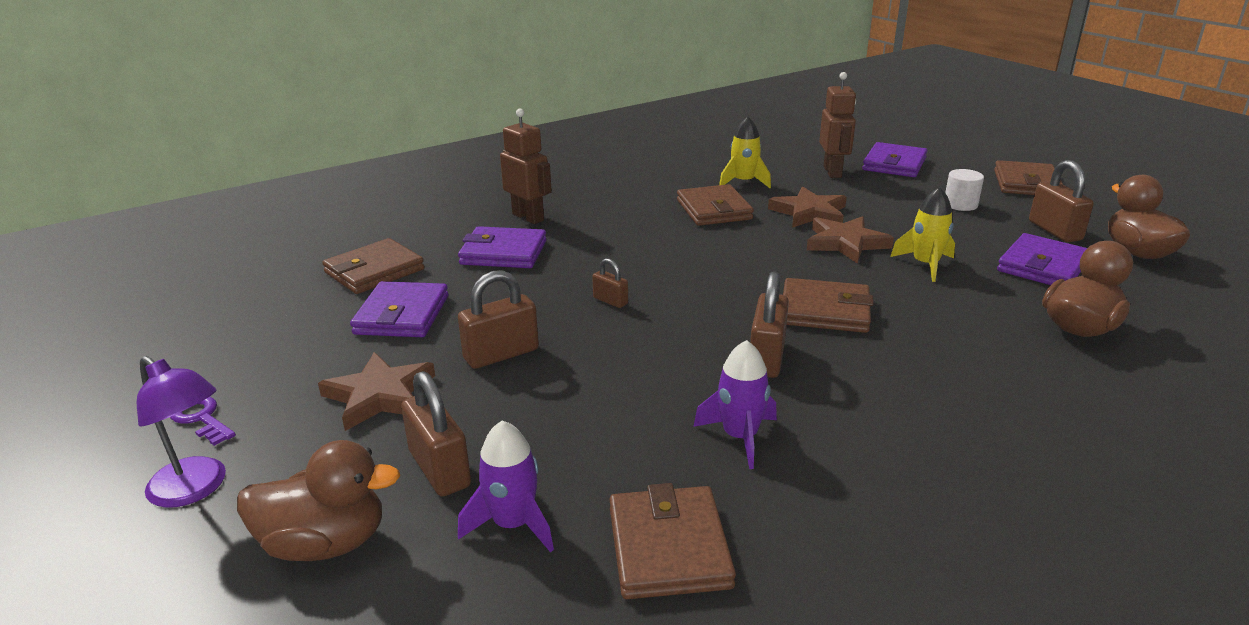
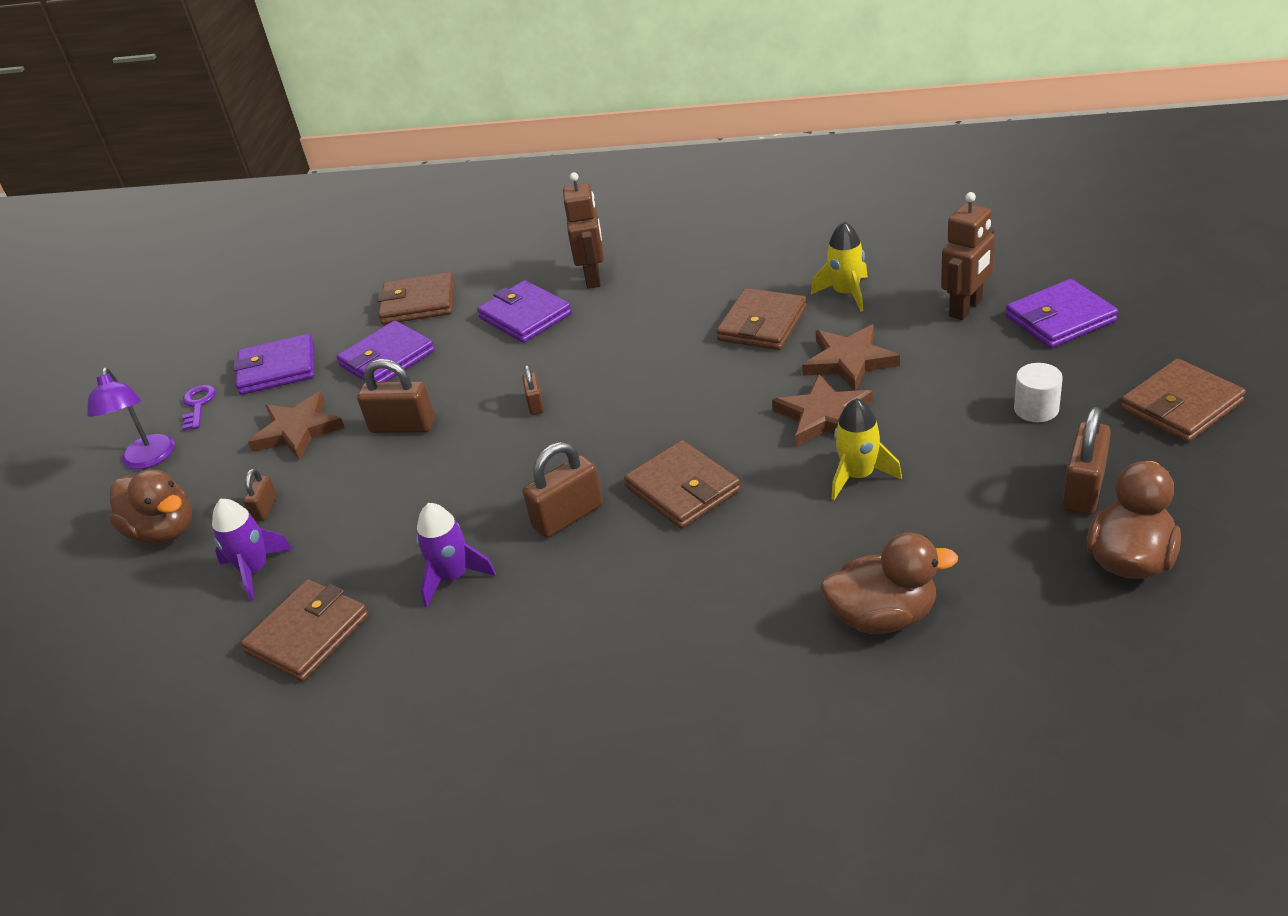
camera: 45 degrees right, 10 degrees up
(439, 469) = (265, 508): brown padlock -> brown padlock, size x0.56
(1042, 266) = (980, 529): purple wallet -> purple wallet (277, 369)

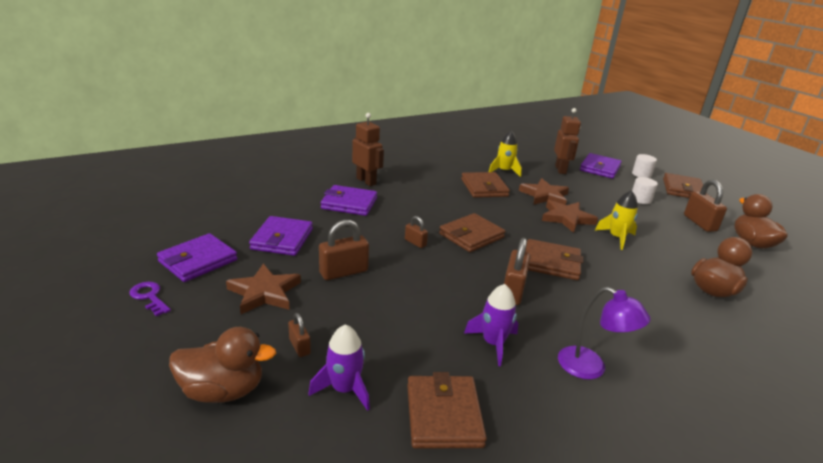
camera: 45 degrees left, 10 degrees down
(148, 460) = (142, 345): purple lamp -> purple lamp (591, 368)
(418, 303) = (266, 208): brown wallet -> brown wallet (471, 236)
(1137, 350) = (641, 174): none -> white cylinder

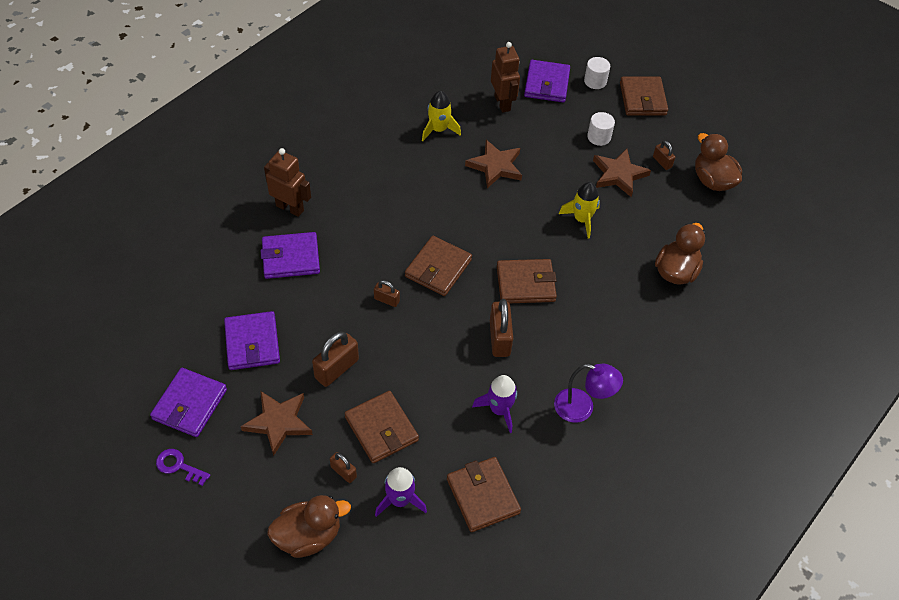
camera: 20 degrees left, 25 degrees up
(484, 188) = (426, 174): brown wallet -> brown wallet (381, 429)
(567, 218) = (527, 202): brown star -> brown star (619, 174)
(700, 223) = (662, 162): brown padlock -> brown padlock, size x0.56

